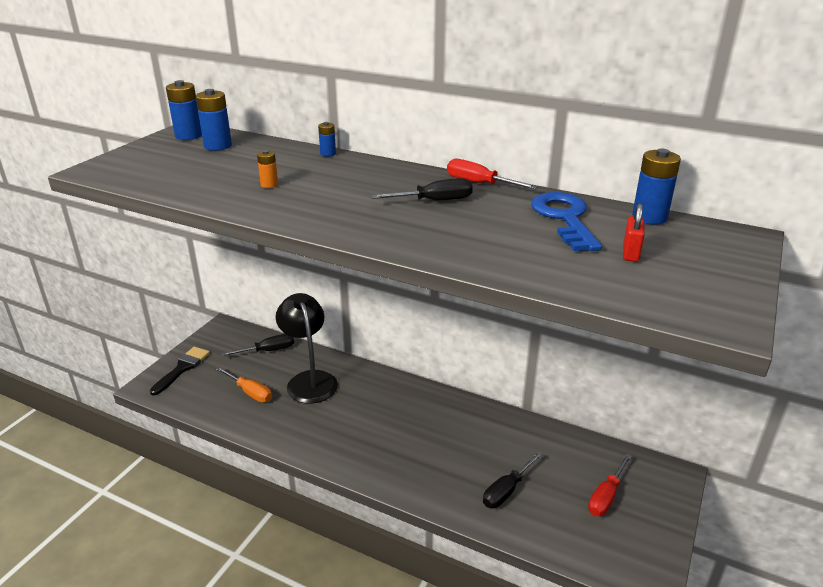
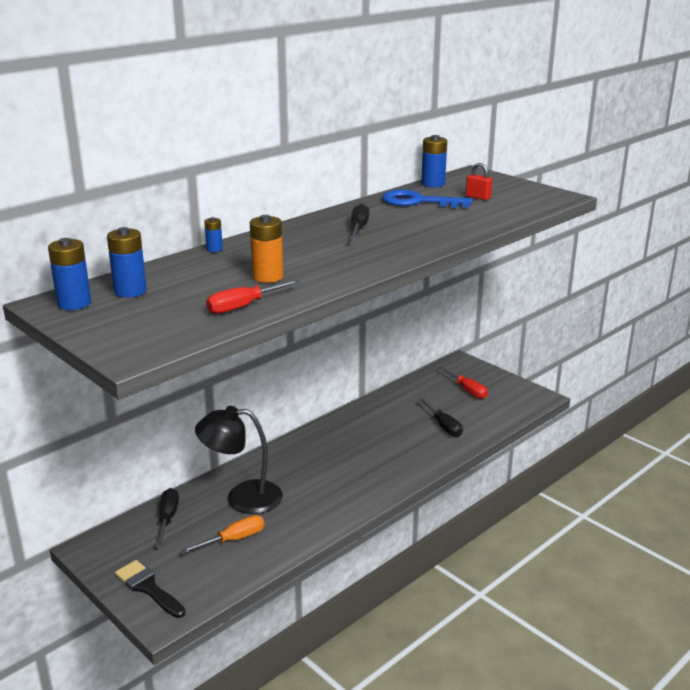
camera: 70 degrees left, 5 degrees down
(269, 184) = (267, 277): orange battery -> orange battery, size x1.79
(479, 183) = (338, 212): red screwdriver -> red screwdriver (244, 306)

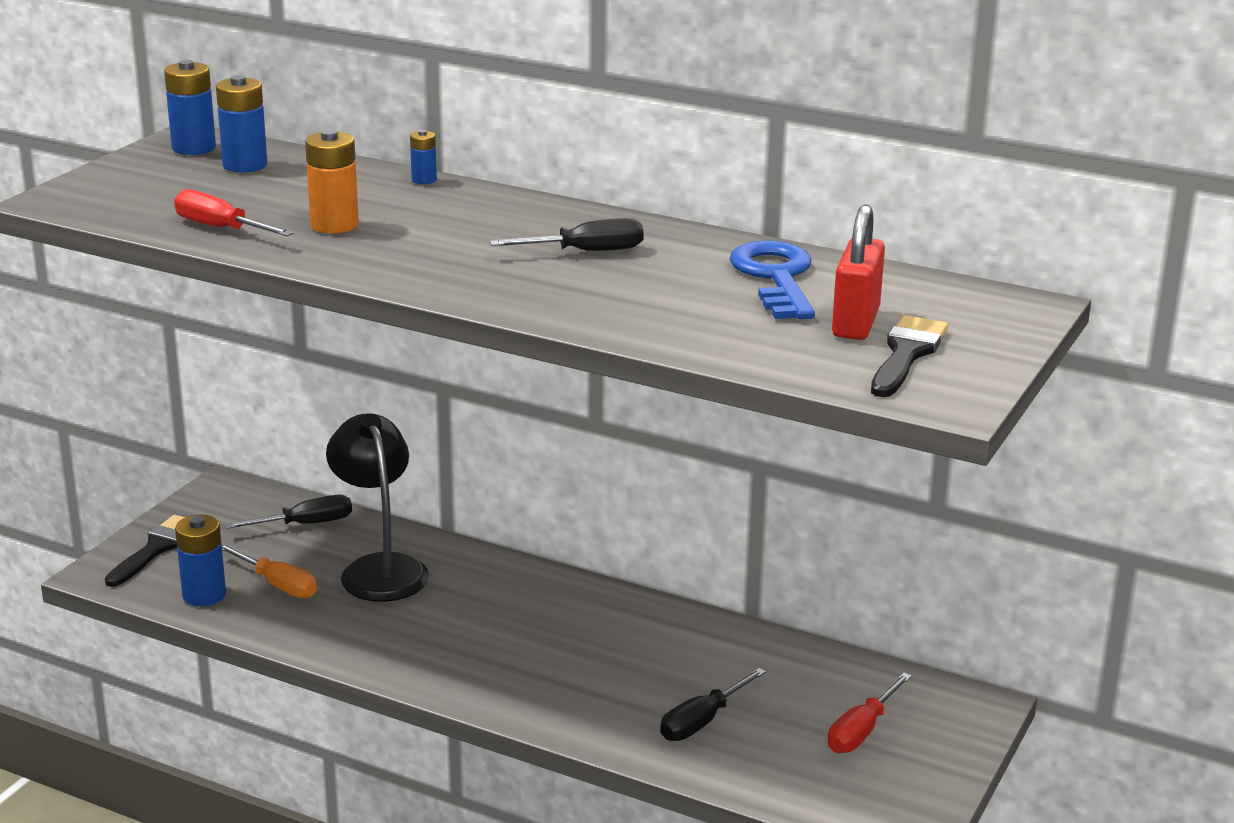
camera: 70 degrees right, 0 degrees up
(433, 184) = (901, 278): blue battery -> blue battery (204, 595)
(478, 197) = (855, 323): red padlock -> red padlock, size x1.65
(514, 195) = (906, 354): none -> black brush

